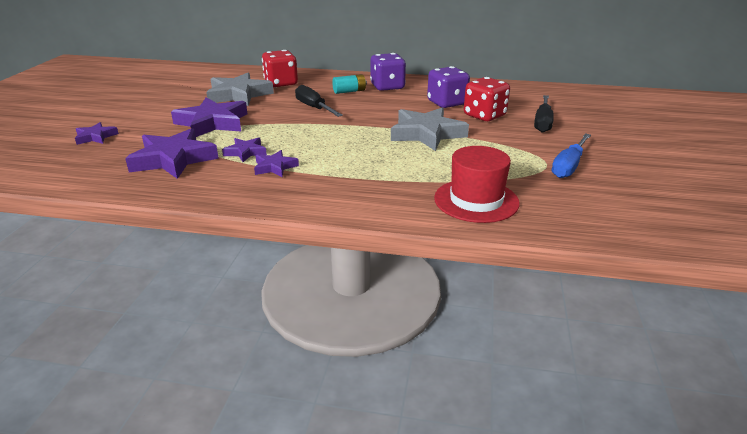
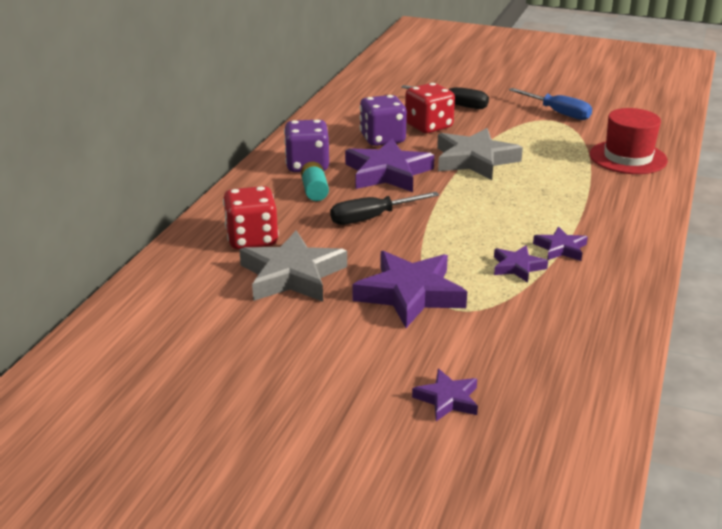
camera: 80 degrees left, 0 degrees up
(173, 159) = (537, 319): purple star -> purple star (388, 173)

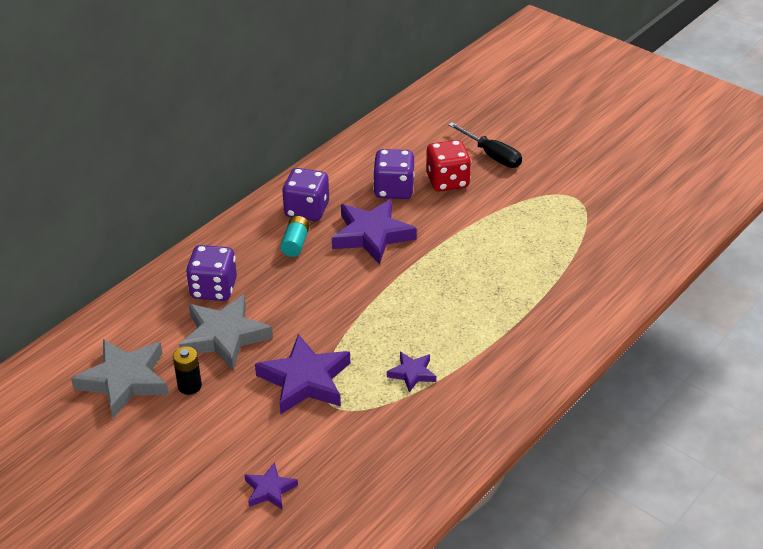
camera: 20 degrees right, 10 degrees up
(252, 239) = (214, 289): red dice -> purple dice
(282, 325) = (189, 386): none -> black battery
(372, 218) = (325, 288): black screwdriver -> none
(475, 160) = (461, 236): grey star -> grey star (125, 381)
(558, 113) = (587, 188): blue screwdriver -> none
(560, 248) = (464, 362): purple star -> none
(628, 157) = (610, 265): red hat -> none

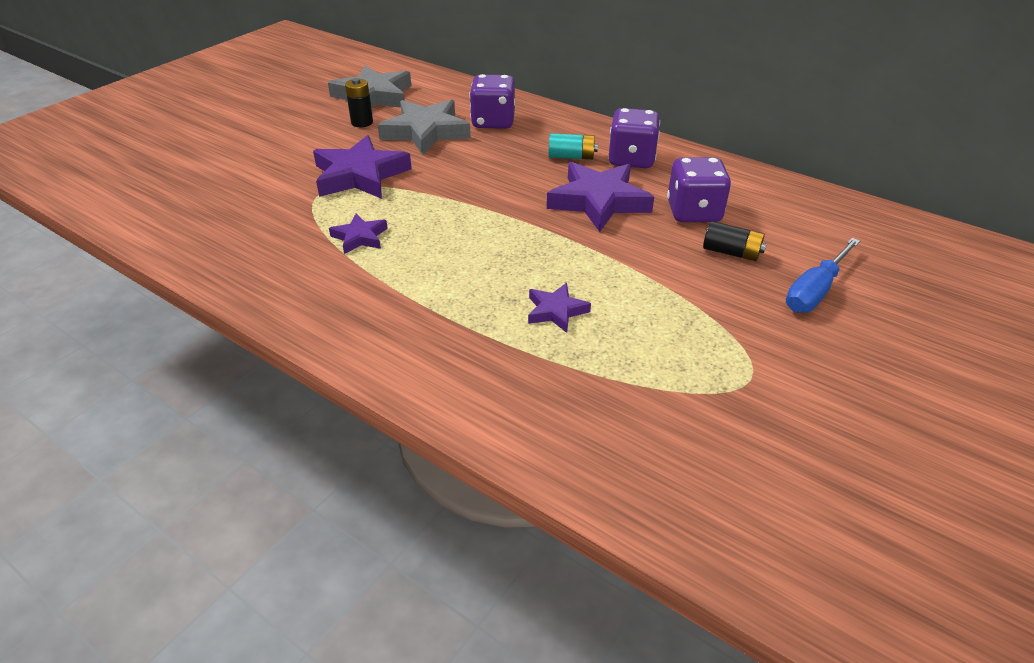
camera: 85 degrees right, 0 degrees up
(269, 490) = (222, 167): purple star -> purple star (556, 311)
(447, 181) = (731, 252): red dice -> black battery
(492, 155) = (815, 291): black screwdriver -> blue screwdriver

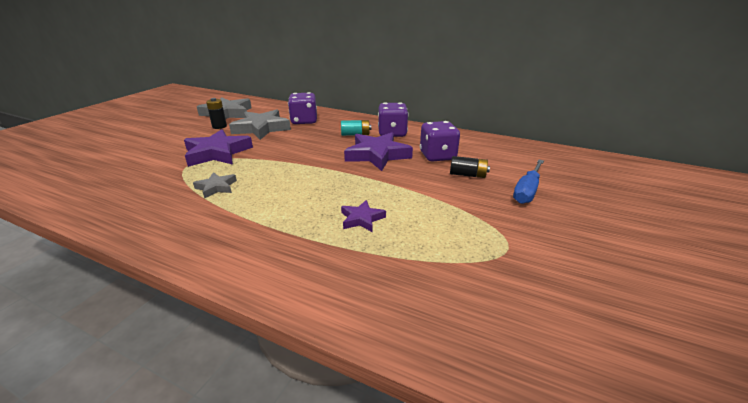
camera: 10 degrees left, 10 degrees down
(360, 237) = (216, 187): purple star -> grey star

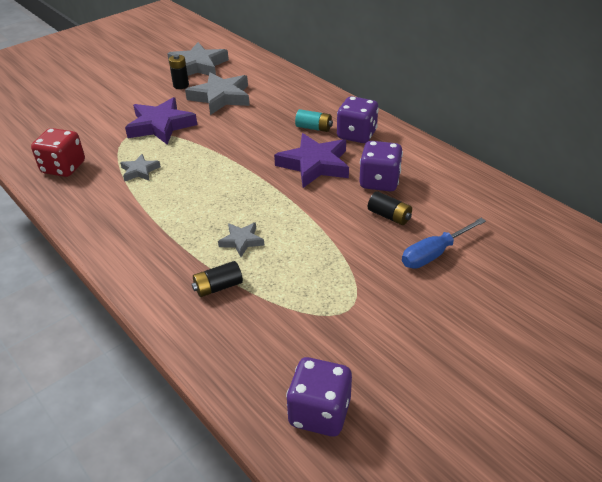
camera: 25 degrees right, 10 degrees up
(125, 200) = (63, 168): none -> red dice
(304, 121) = (272, 94): purple dice -> purple dice (319, 412)
(361, 219) = (241, 241): purple star -> grey star
(371, 263) = (218, 287): none -> black battery

